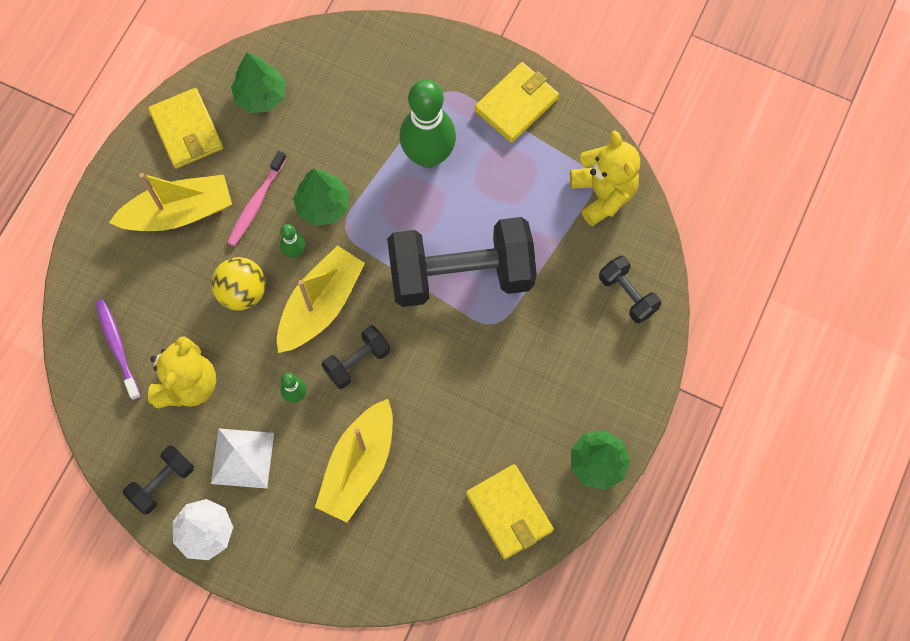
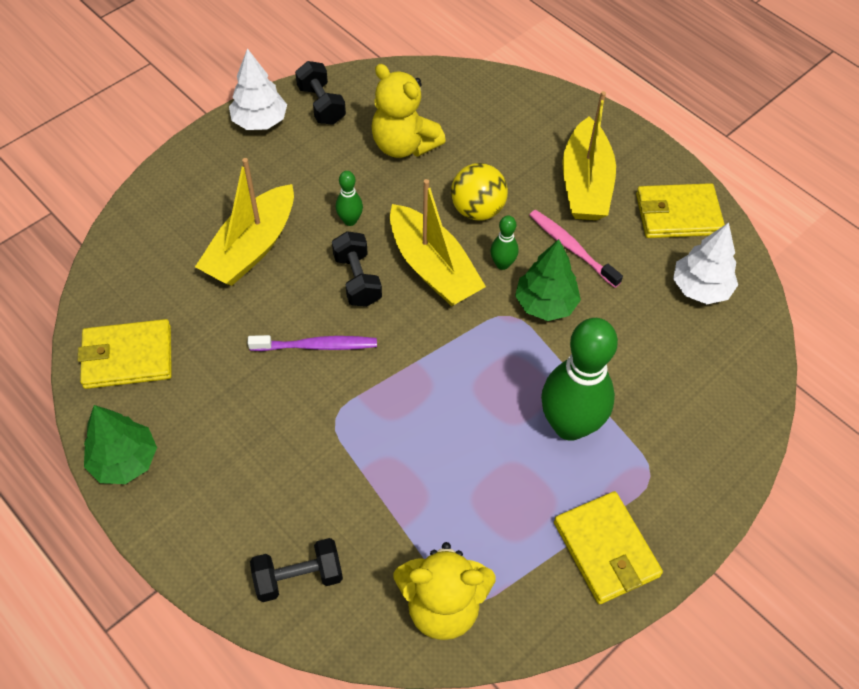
camera: 110 degrees right, 15 degrees down
(117, 347) = (465, 106): purple toothbrush -> purple toothbrush (316, 346)
(242, 458) = (311, 164): white pyramid -> none
(260, 96) = (700, 288): green tree -> white tree
(358, 465) = (252, 248): yellow boat -> yellow boat turned 105 degrees counterclockwise
(461, 274) = (408, 406): black dumbbell -> none

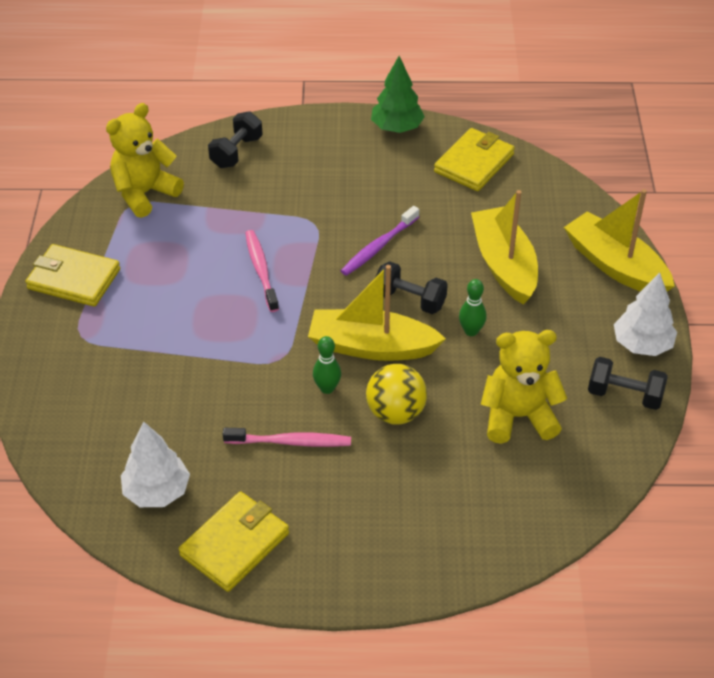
camera: 135 degrees right, 10 degrees down
(435, 408) = (261, 270): none -> pink toothbrush
(545, 304) = (263, 385): green tree -> none
(569, 425) = (163, 324): green bowling pin -> none
(585, 184) = (340, 506): yellow boat -> yellow boat (615, 266)

